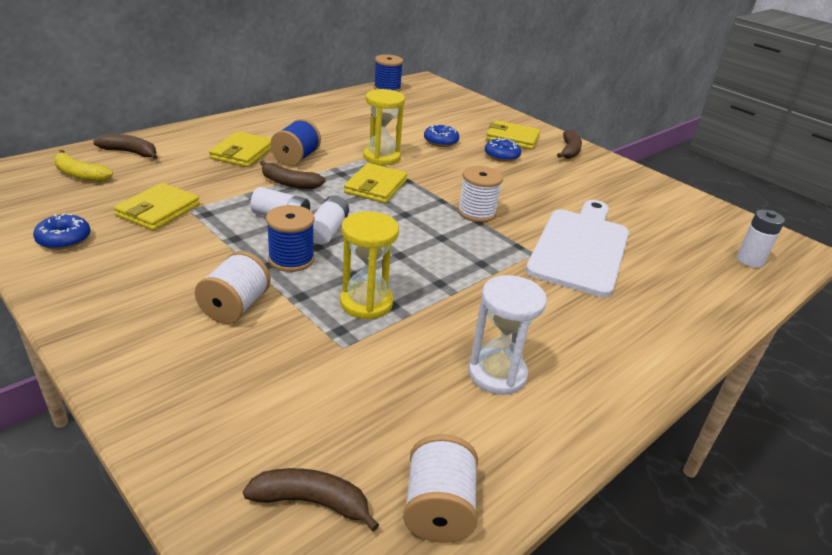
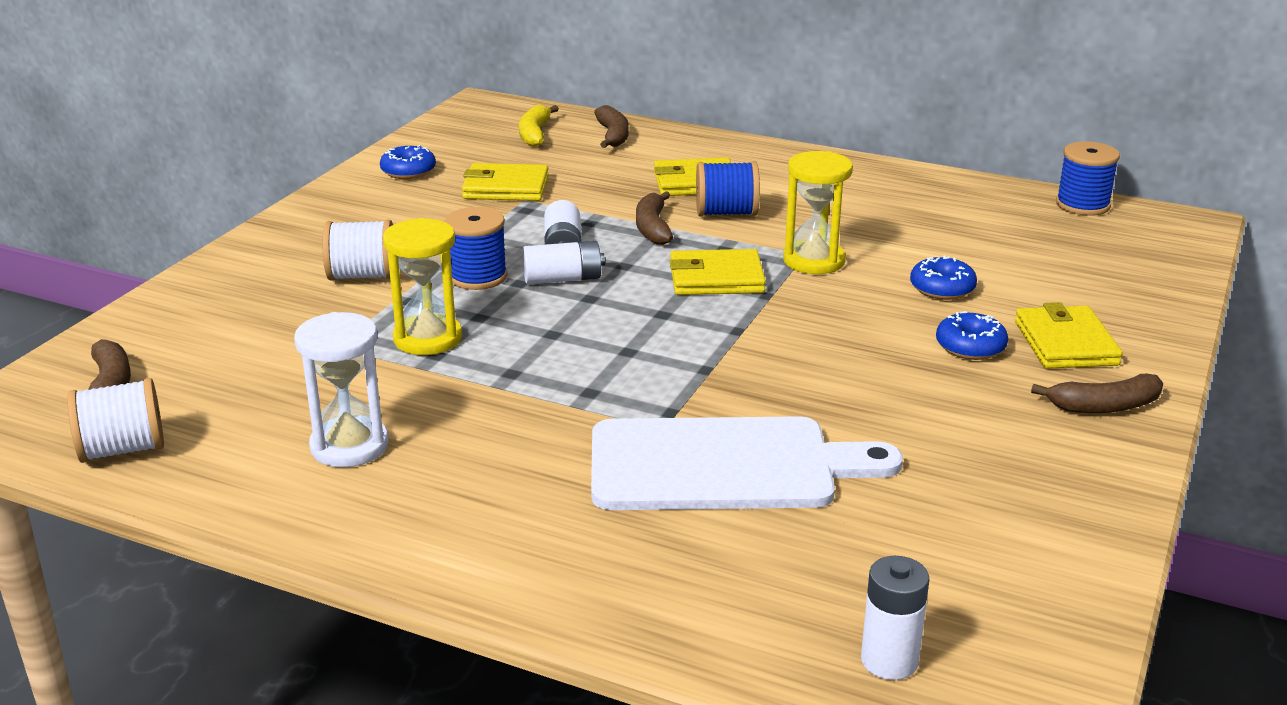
camera: 70 degrees right, 5 degrees down
(476, 212) = (733, 362): white spool -> none

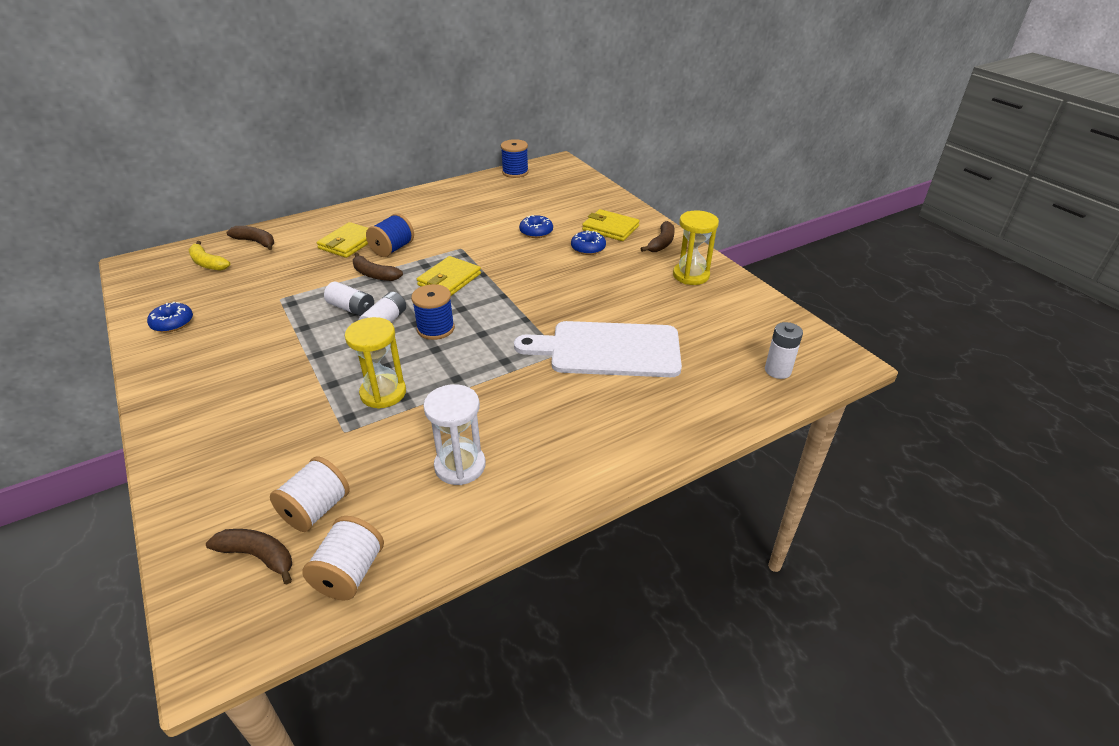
camera: 55 degrees left, 10 degrees up
(362, 276) = (276, 390): white spool -> white spool (316, 510)
(478, 277) = (341, 349): blue spool -> blue spool (435, 328)
(506, 188) = (255, 299): yellow wallet -> none
(723, 465) = (608, 350): white cutting board -> white cutting board turned 120 degrees counterclockwise
(814, 261) = (470, 248): yellow hourglass -> yellow hourglass (691, 275)

